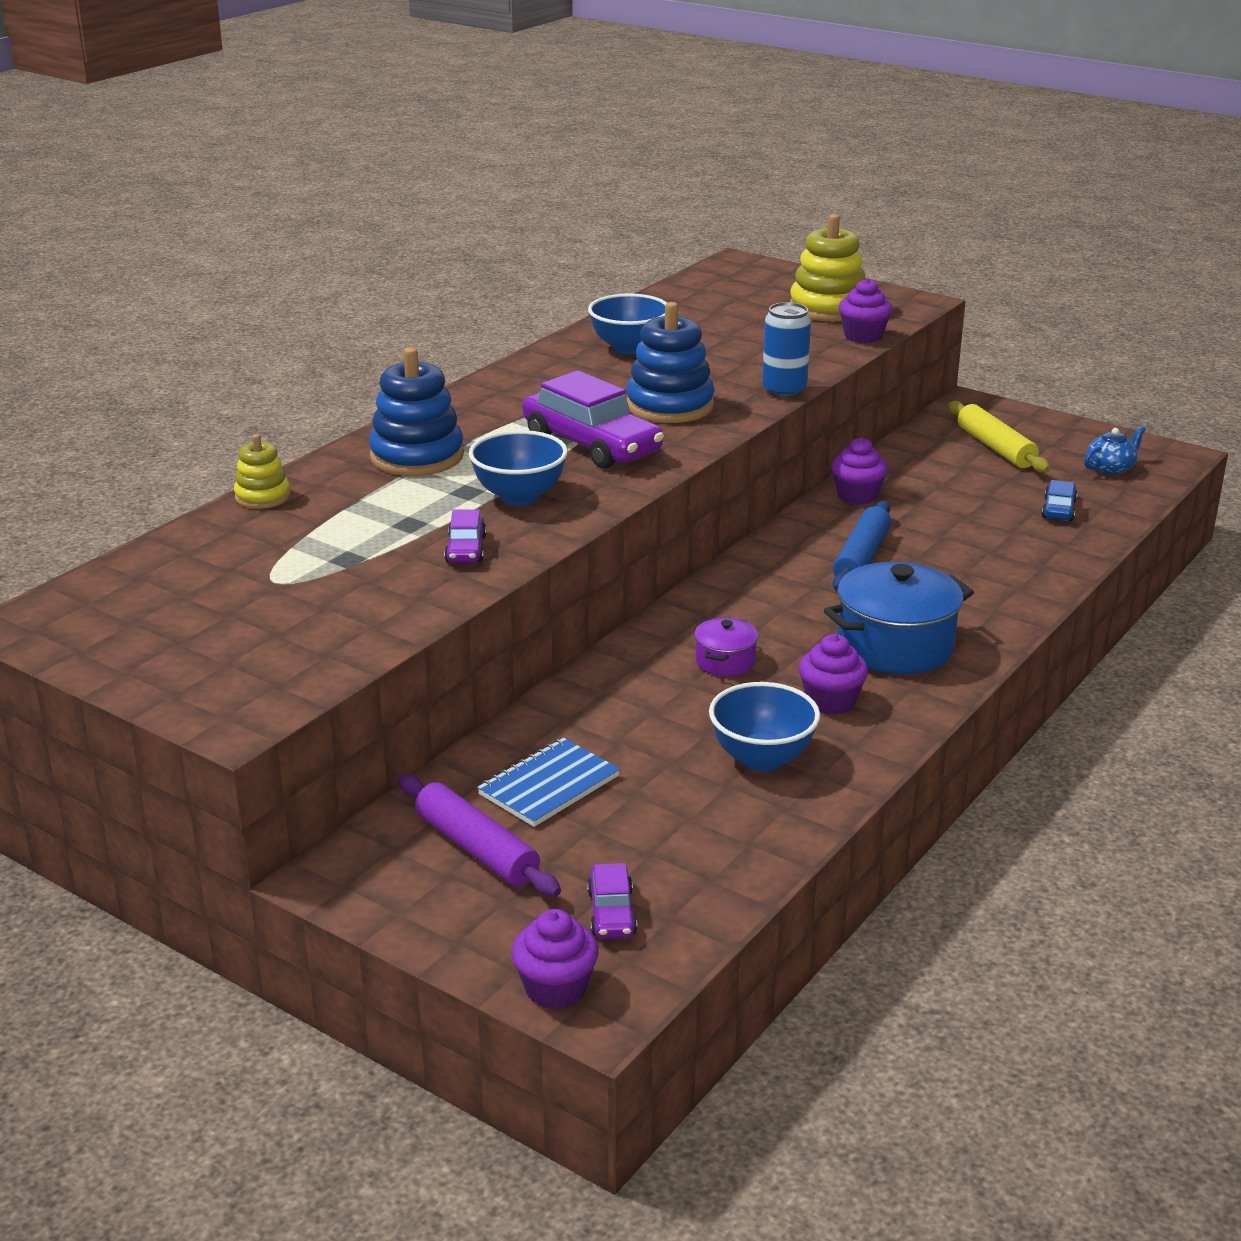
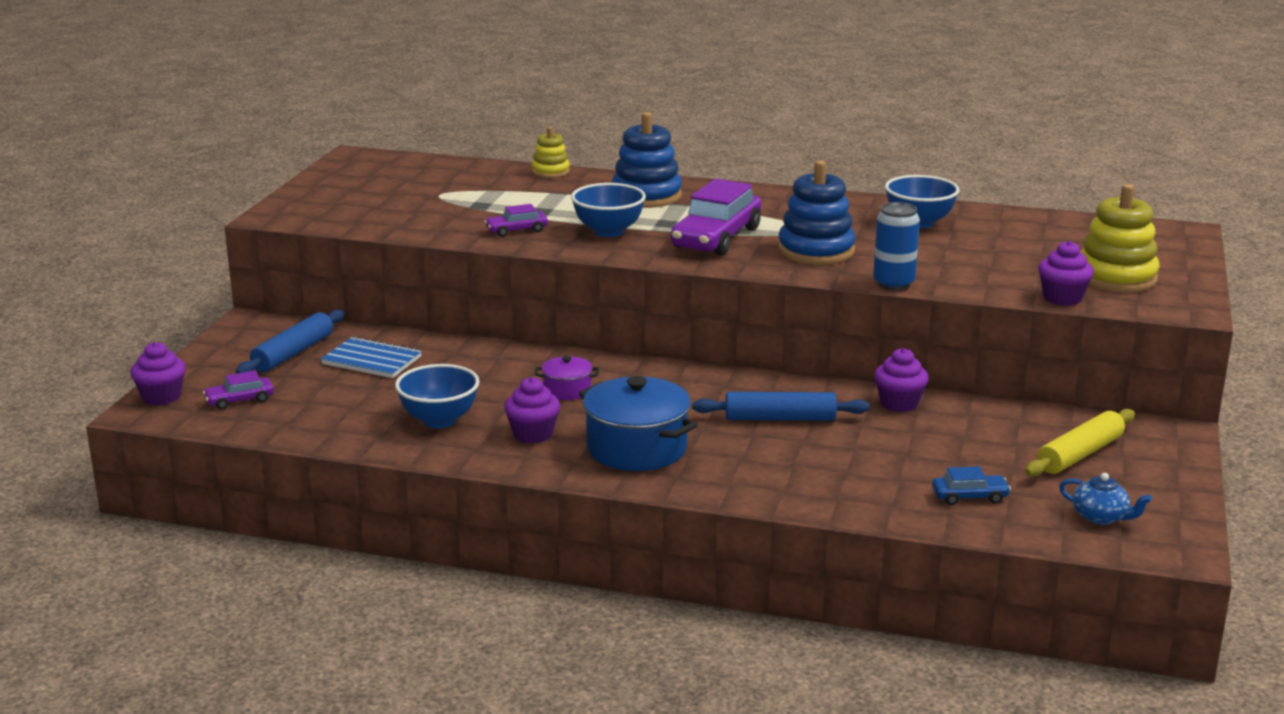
camera: 70 degrees right, 5 degrees down
(476, 849) = (293, 353): purple rolling pin -> blue rolling pin

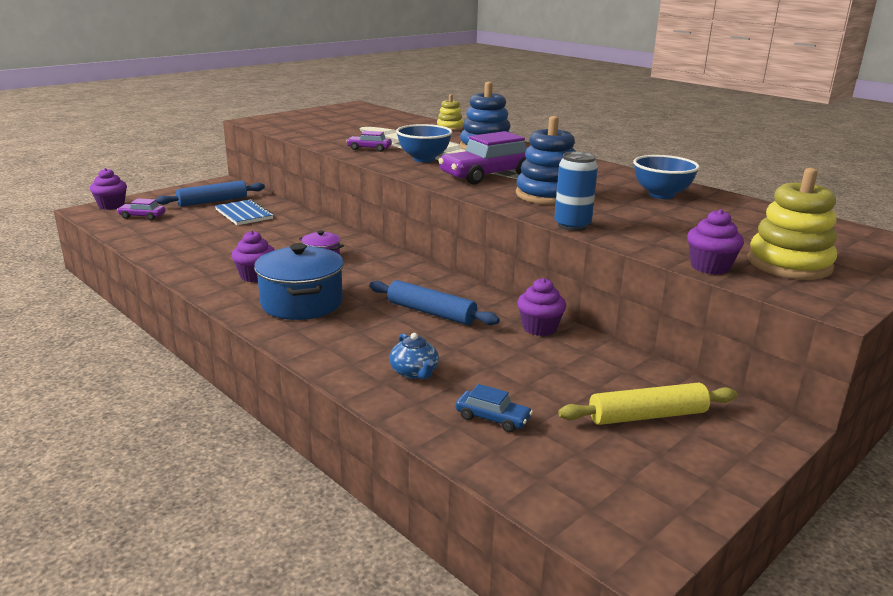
camera: 30 degrees right, 0 degrees up
(439, 420) = (219, 253): blue bowl -> none
(1101, 517) = (593, 481): blue teapot -> blue teapot (414, 372)

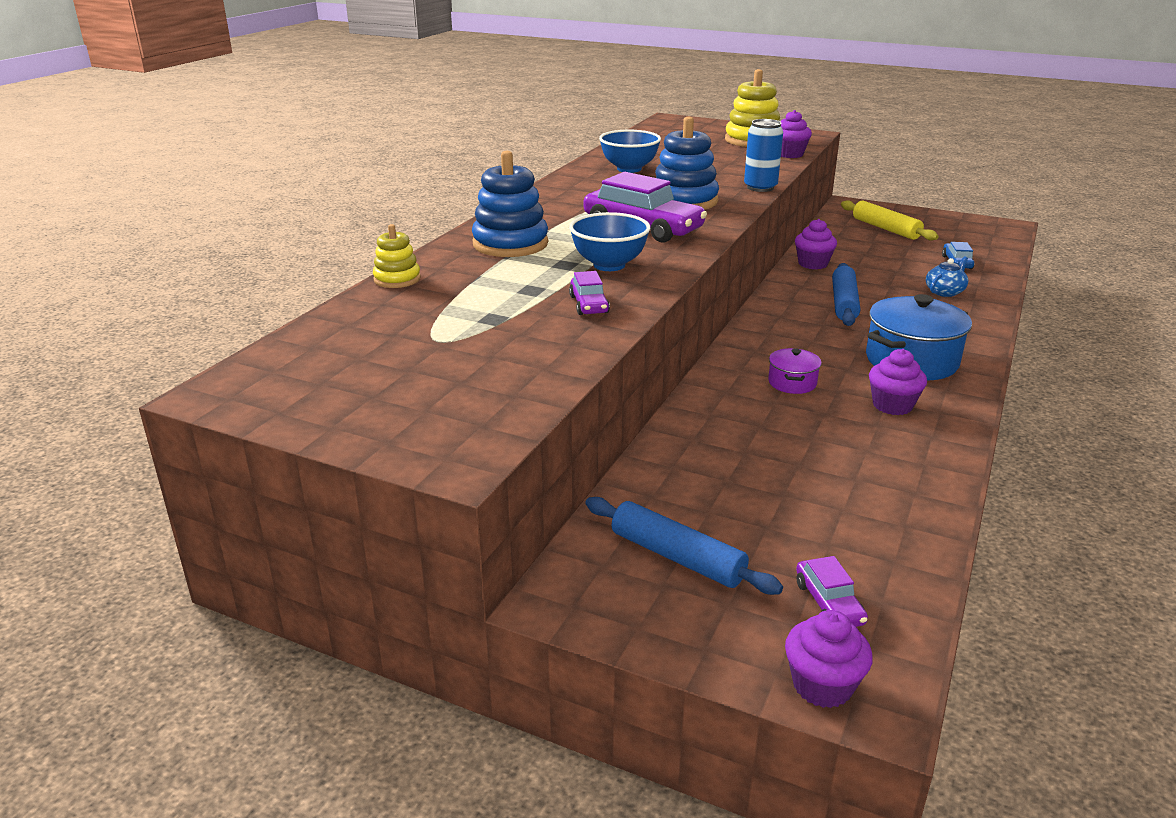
camera: 110 degrees left, 5 degrees up
(244, 214) = (709, 494): blue notebook -> none

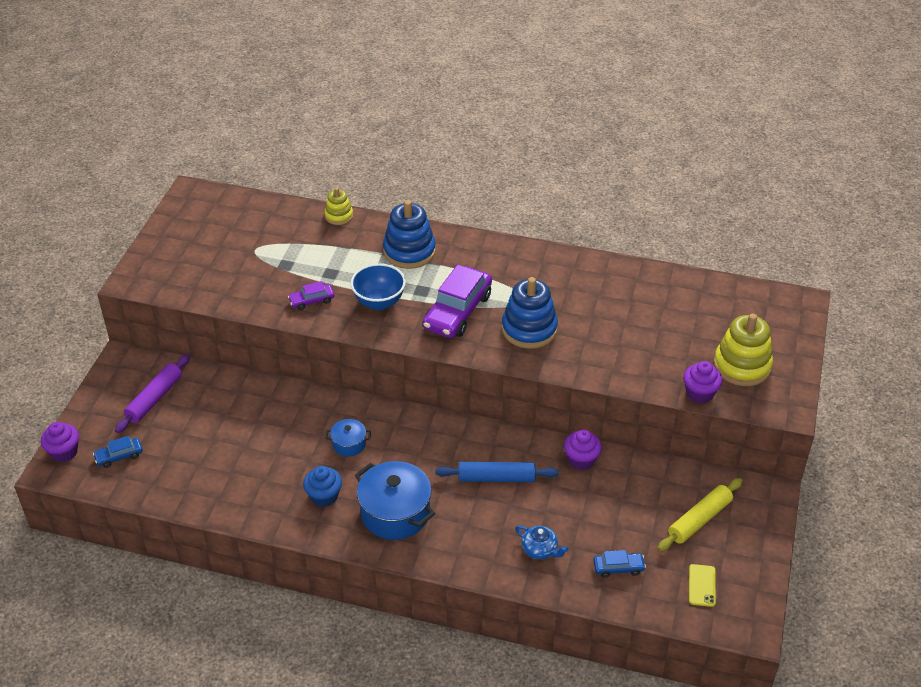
camera: 80 degrees right, 15 degrees up
(629, 169) = (608, 290): blue bowl -> none
(676, 557) = (154, 398): blue rolling pin -> purple rolling pin
(760, 187) = (581, 374): blue can -> none
(792, 383) = (349, 444): purple pot -> blue pot
(828, 603) = (119, 456): purple car -> blue car
(892, 405) = (324, 496): purple cupcake -> blue cupcake
(965, 236) = (702, 585): none -> yellow phone

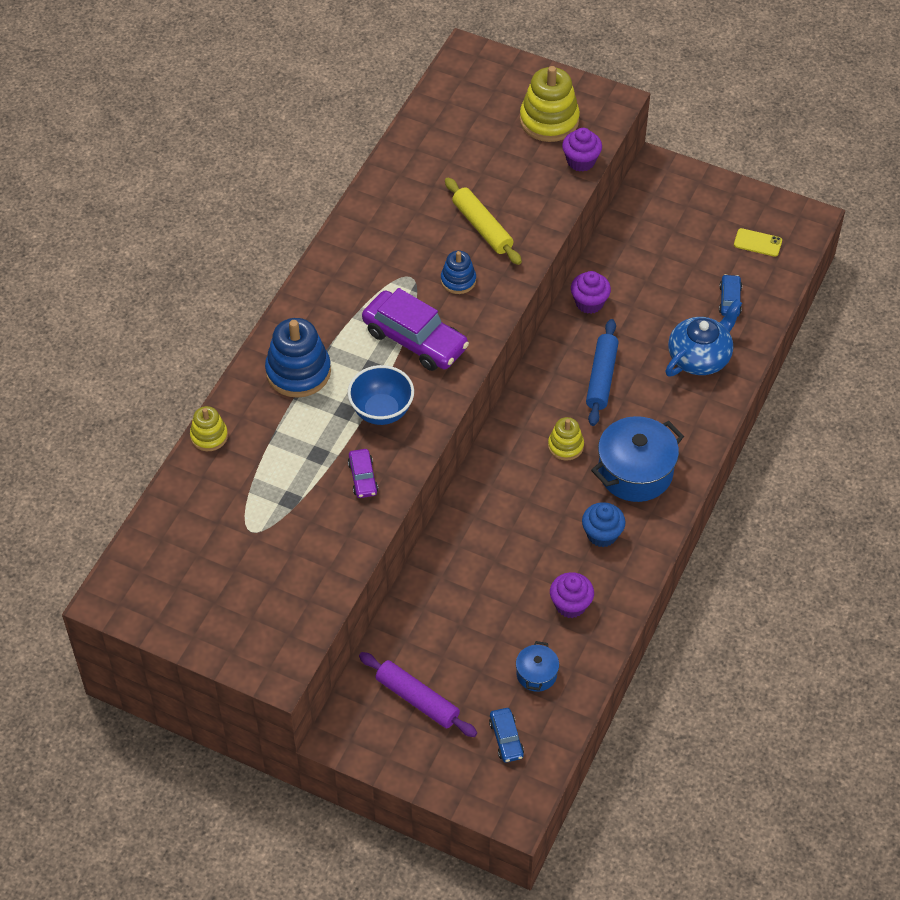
camera: 80 degrees left, 10 degrees up
(64, 452) = (488, 800): purple cupcake -> purple cupcake (570, 605)
(349, 444) = (530, 504): blue pot -> blue pot (536, 674)
(415, 461) = (565, 446): none -> yellow stacking toy
(529, 329) = (458, 280): blue stacking toy -> blue stacking toy, size x0.56
(540, 550) = (700, 357): blue teapot -> blue teapot, size x1.73
(699, 520) = (681, 226): yellow rolling pin -> yellow rolling pin (482, 227)

